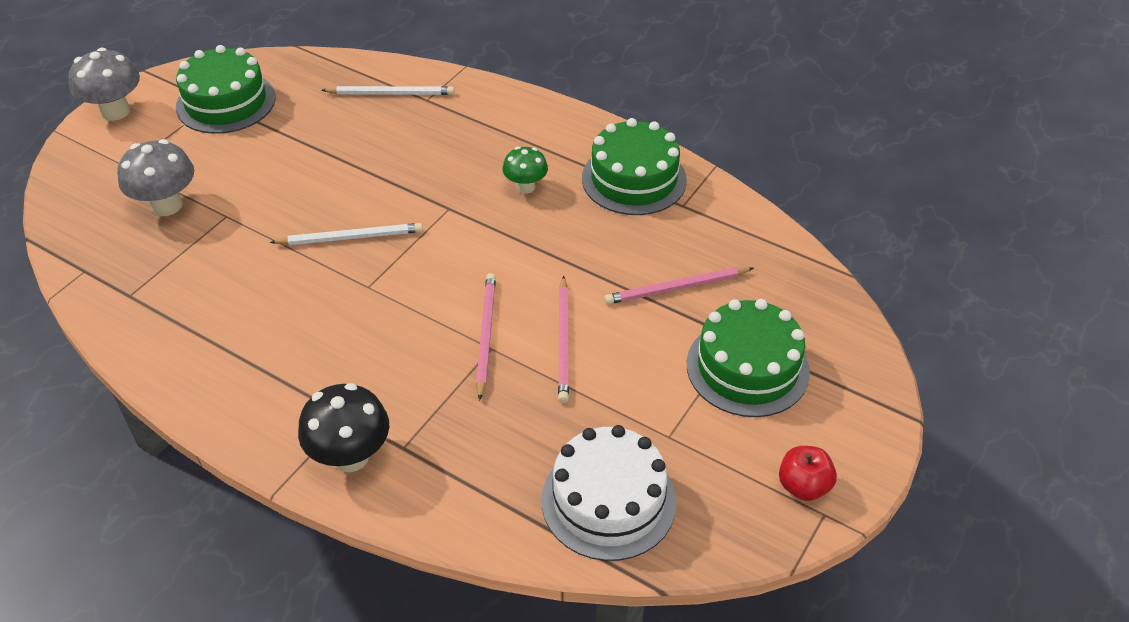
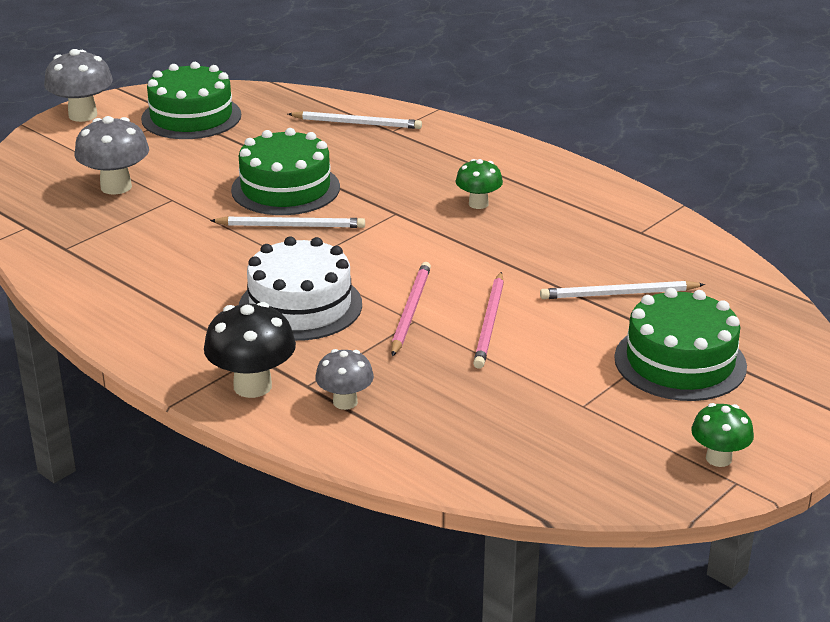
camera: 10 degrees right, 15 degrees down
(444, 464) = (345, 402): none -> grey mushroom
(608, 501) = (508, 447): white cake -> white cake (300, 306)
(634, 179) = (593, 207): green cake -> green cake (285, 188)
(676, 288) = (618, 294): pink pencil -> white pencil
(803, 486) = (718, 458): red apple -> green mushroom

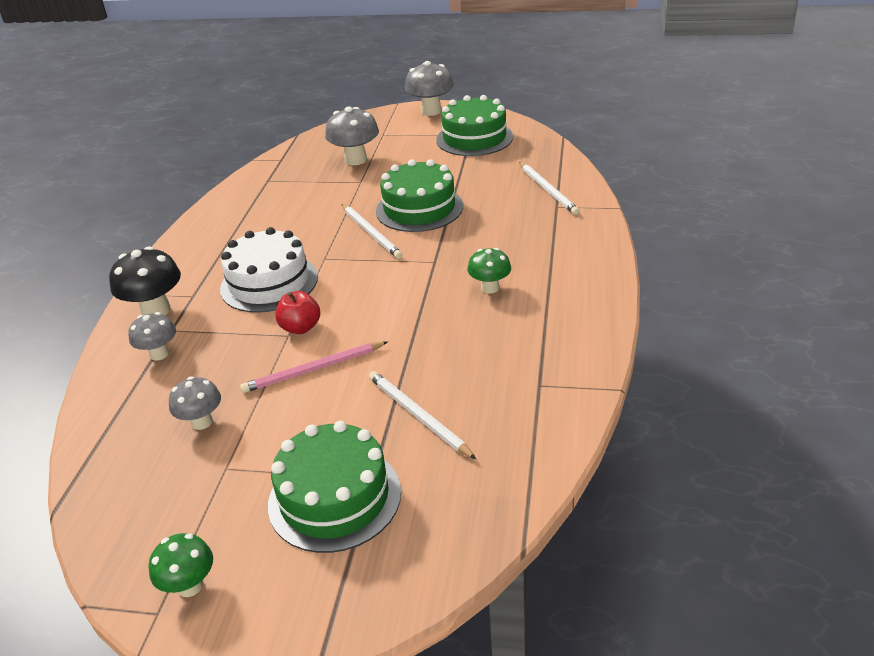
camera: 60 degrees right, 5 degrees up
(410, 310) = (301, 327): pink pencil -> red apple
(498, 402) = (201, 422): none -> grey mushroom

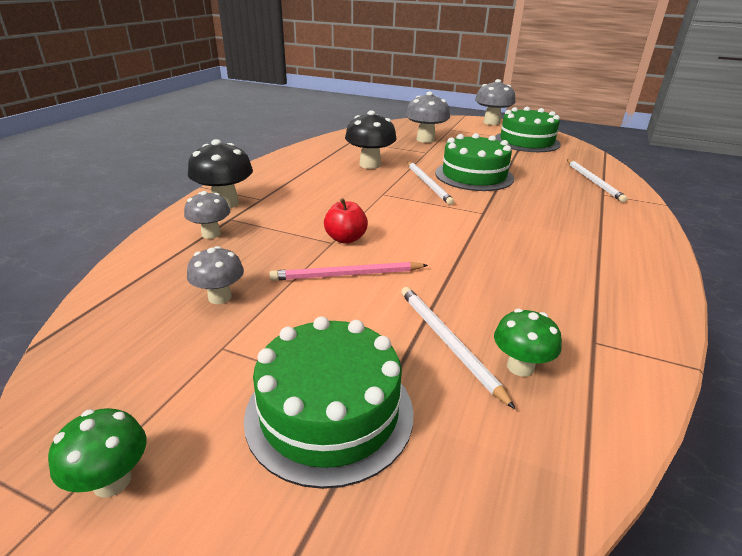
camera: 10 degrees right, 5 degrees down
(269, 283) = (329, 202): white cake -> none
(299, 217) = (370, 165): none -> black mushroom
(490, 288) = (537, 242): green mushroom -> green mushroom (520, 367)

